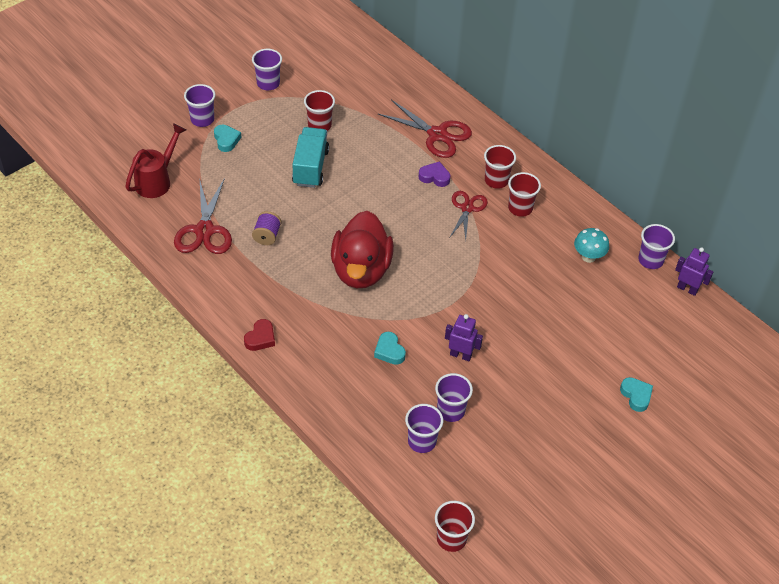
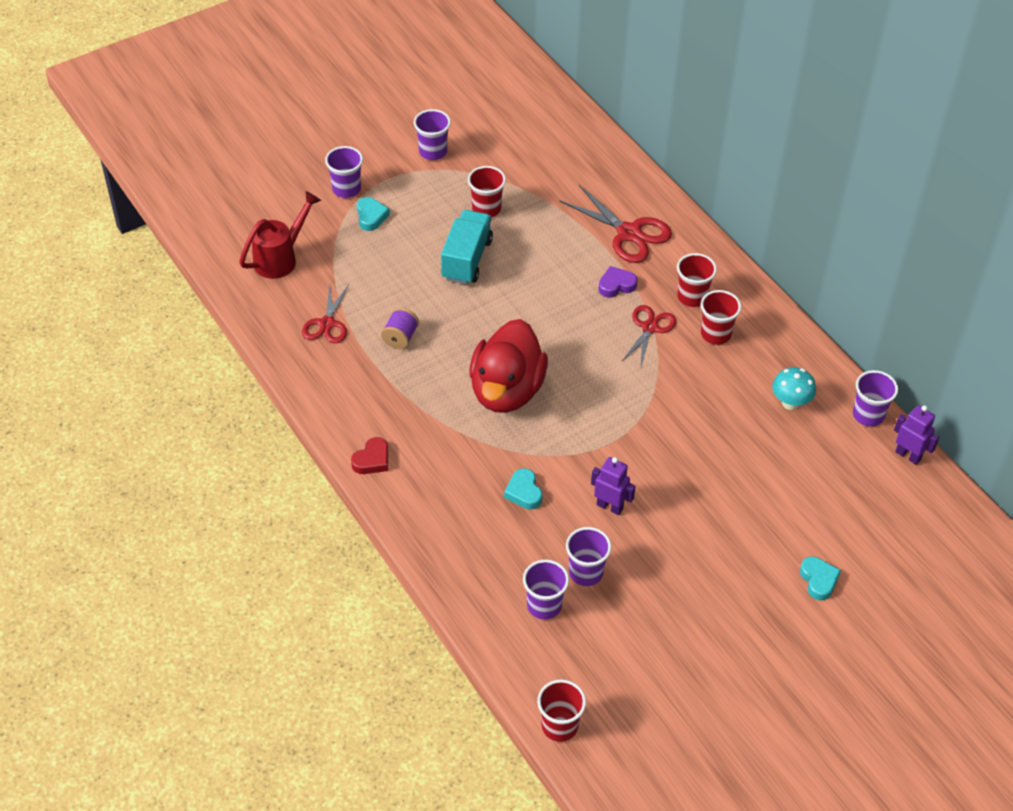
camera: 10 degrees right, 0 degrees up
(204, 230) = (327, 324): red scissors -> red scissors, size x0.65
(434, 177) = (616, 285): purple heart -> purple heart turned 45 degrees counterclockwise

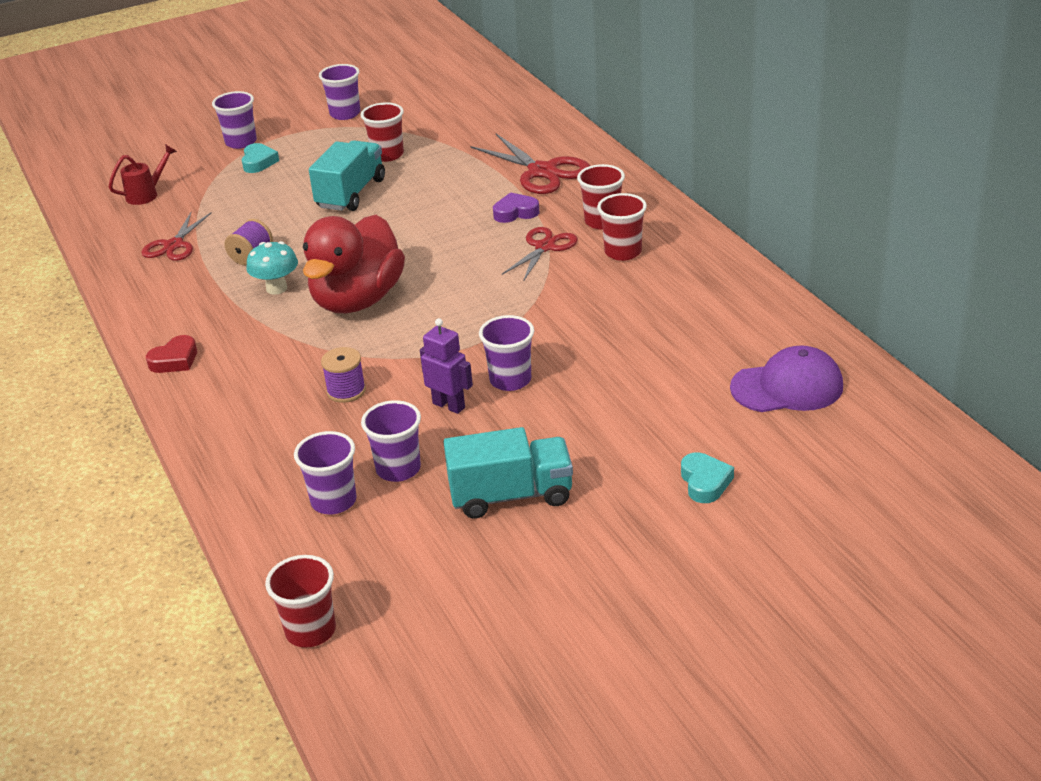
camera: 10 degrees right, 15 degrees down
(281, 258) = (147, 194): red watering can -> red watering can, size x0.66
(524, 492) = (346, 391): turquoise heart -> purple spool
(677, 596) = (511, 495): none -> turquoise truck
(790, 403) = (702, 311): turquoise mushroom -> turquoise mushroom (276, 288)
(867, 484) = (787, 387): none -> purple cap
(868, 415) = (799, 323): purple cup -> purple cup (510, 380)
(908, 455) = (846, 360): purple robot -> none

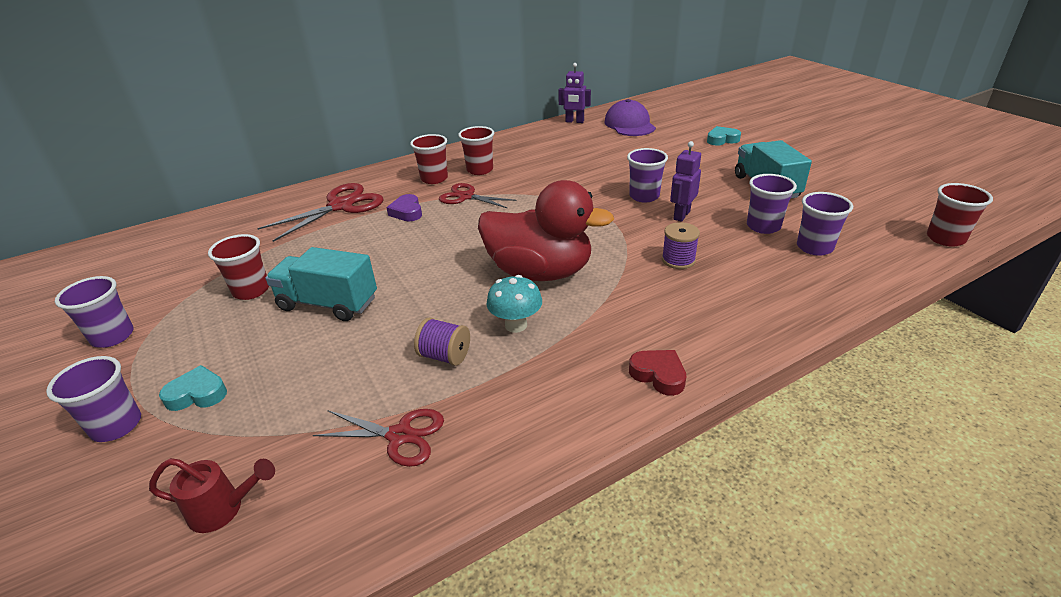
camera: 95 degrees left, 0 degrees up
(147, 194) = (224, 509): red watering can -> red watering can turned 135 degrees clockwise
(806, 330) = (574, 121): none -> purple robot

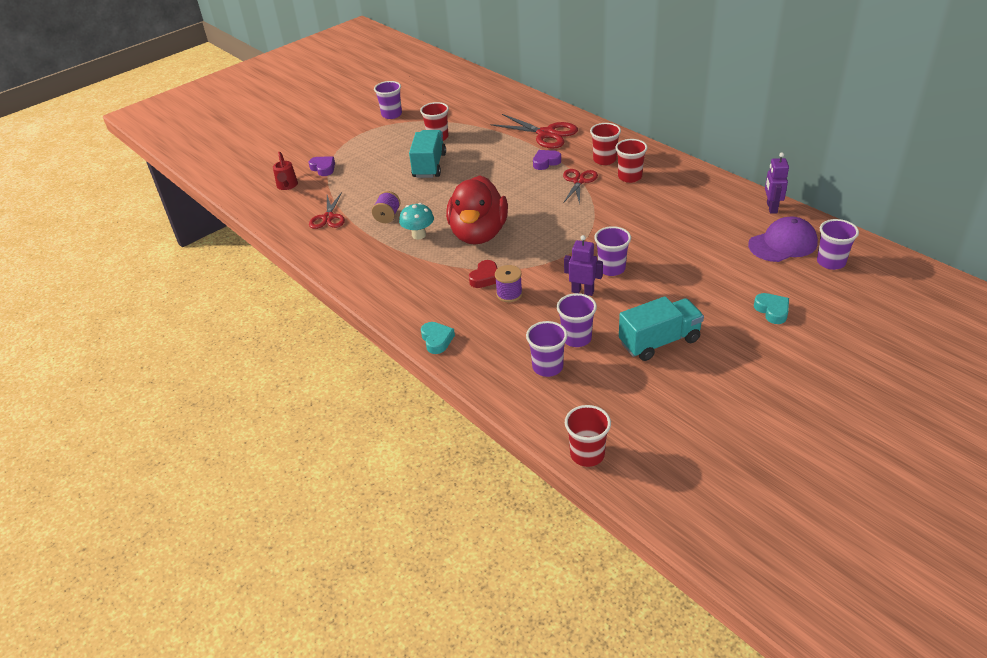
camera: 80 degrees right, 5 degrees up
(116, 426) = (331, 142): purple cup -> purple cup (831, 262)
(197, 394) = (352, 154): turquoise heart -> turquoise heart (437, 340)
(208, 441) = (323, 168): none -> purple heart
(658, 375) = (379, 294): red heart -> red heart (485, 277)

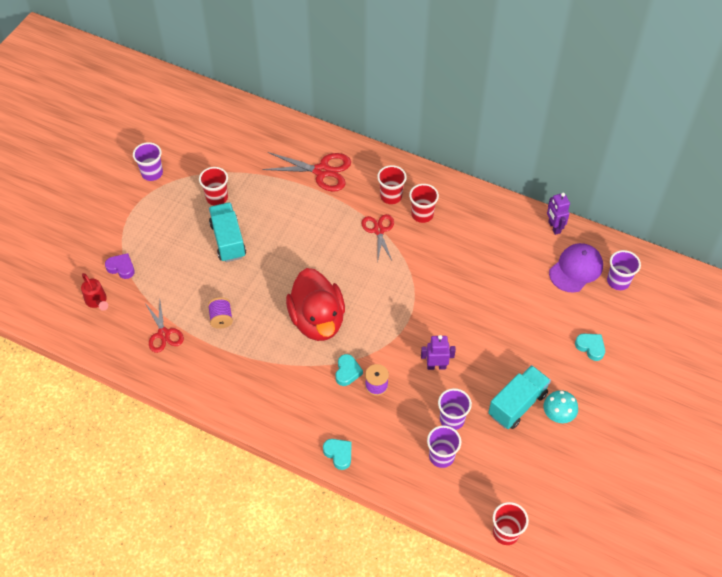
camera: 25 degrees left, 15 degrees up
(419, 235) = (263, 335): turquoise mushroom -> turquoise mushroom (557, 416)
(485, 277) = (347, 372): red heart -> turquoise heart
(546, 162) = (338, 211): purple heart -> none
(611, 268) = (449, 333): purple cup -> none

